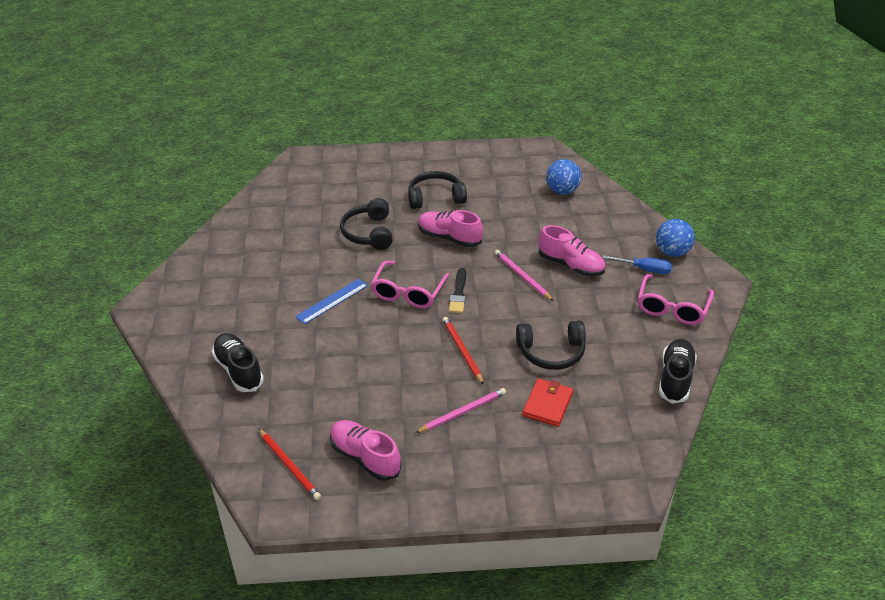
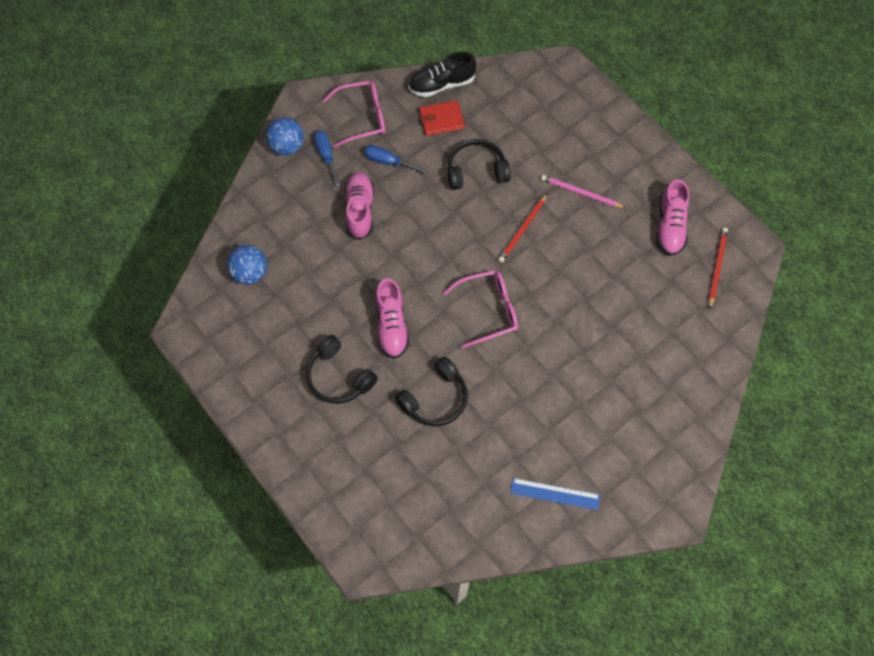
camera: 125 degrees left, 25 degrees up
(238, 370) = (672, 371): black shoe -> none
(332, 301) = (545, 362): blue ruler -> blue ruler (555, 494)
(458, 293) = (460, 272): black brush -> none
(522, 276) = (402, 238): pink pencil -> none
(547, 404) = (530, 146): red wallet -> red wallet (441, 120)
(551, 352) = (476, 171): black headphones -> black headphones turned 60 degrees counterclockwise
(608, 302) = (388, 162): none -> blue screwdriver

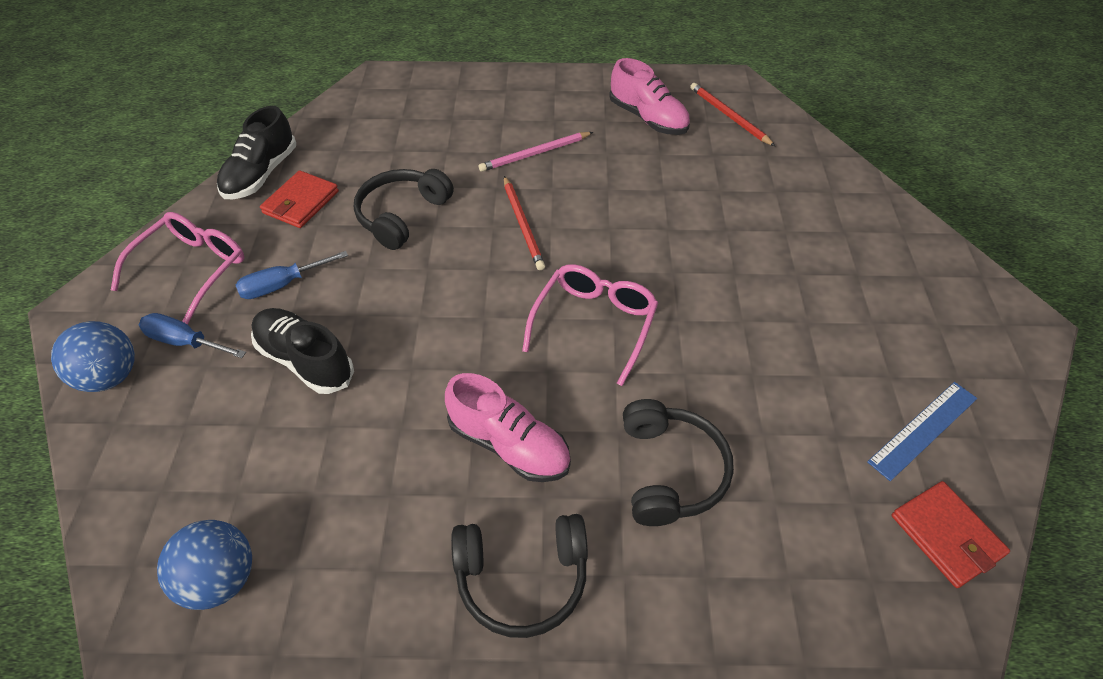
camera: 50 degrees left, 15 degrees down
(360, 210) = (305, 360): pink shoe -> black shoe
(500, 530) = (946, 535): none -> red wallet

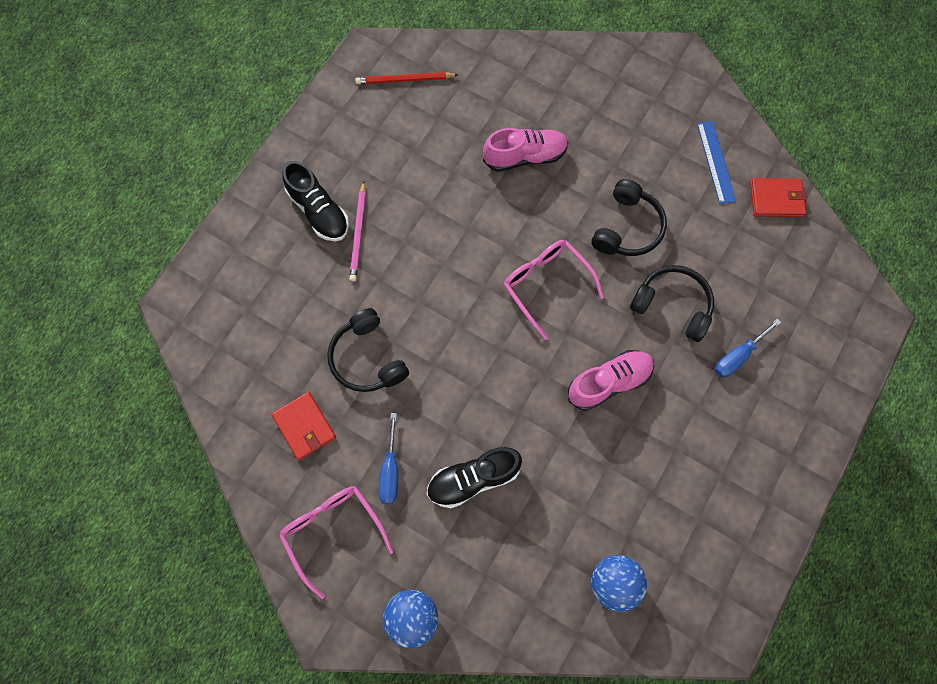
camera: 60 degrees left, 20 degrees up
(185, 342) = (408, 556): blue screwdriver -> blue screwdriver (738, 356)
(261, 174) = (248, 446): black shoe -> black shoe (319, 211)
(522, 578) = (695, 418): black headphones -> black headphones (627, 228)
(523, 225) = (430, 281): red pencil -> none
(648, 118) = (370, 134): pink shoe -> pink shoe (525, 157)

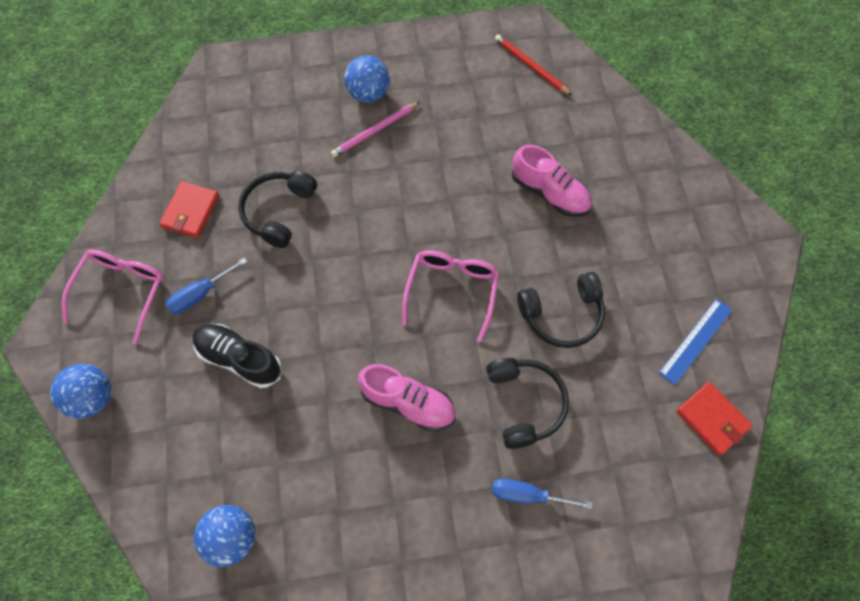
camera: 50 degrees right, 5 degrees down
(319, 211) = (368, 94): black shoe -> blue ball

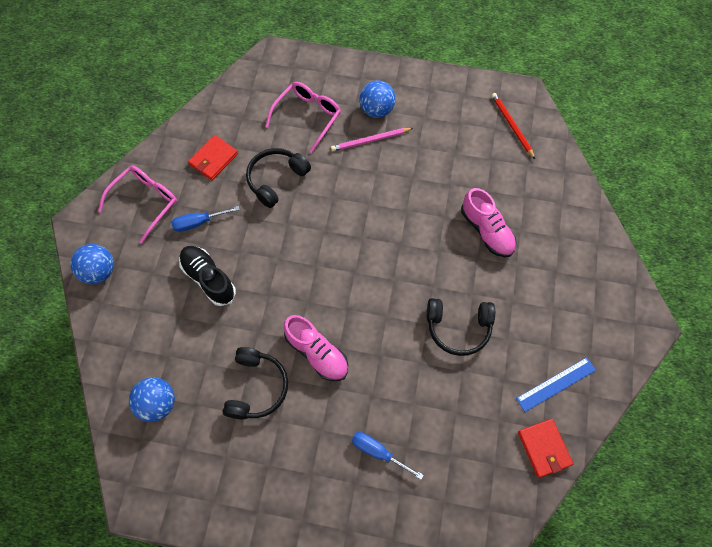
camera: 20 degrees right, 0 degrees up
(452, 291) = (381, 281): pink glasses -> pink glasses (307, 117)
(524, 403) = (403, 384): black headphones -> black headphones (256, 387)

